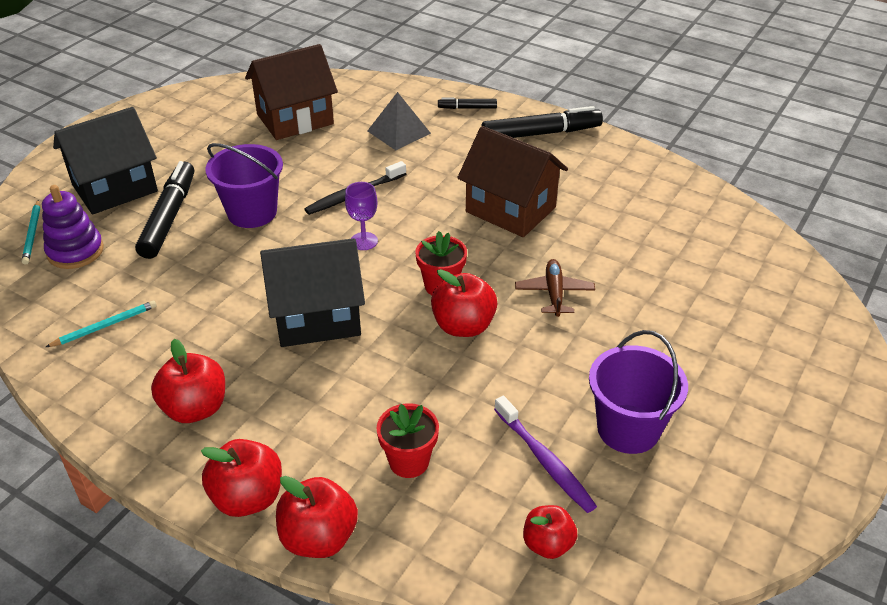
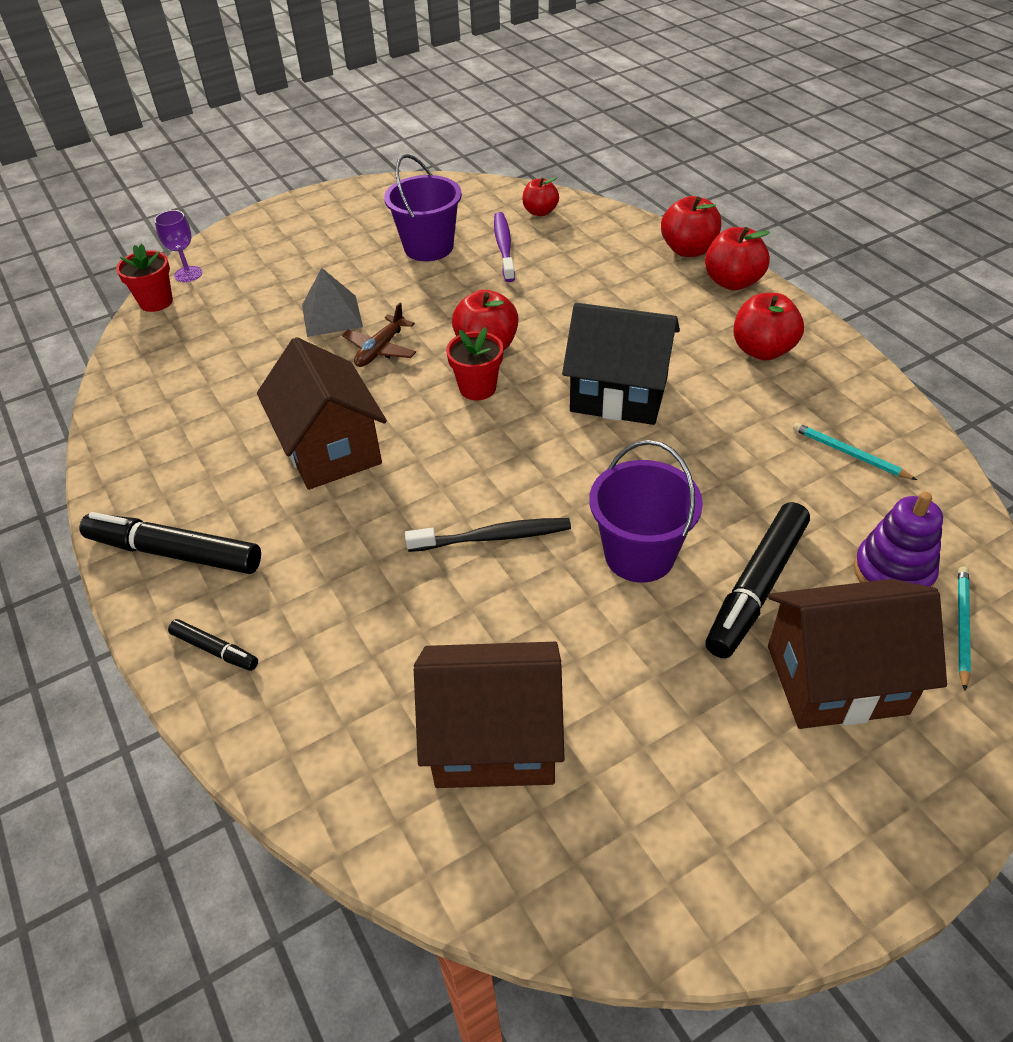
camera: 150 degrees left, 5 degrees up
(105, 326) = (849, 454): turquoise pencil -> turquoise pencil turned 45 degrees clockwise
(115, 188) = (836, 679): black house -> brown house
(364, 241) = (522, 464): purple goblet -> purple goblet (188, 274)
(399, 132) = (355, 636): grey pyramid -> grey pyramid (332, 315)
(409, 461) = (601, 271): red flower pot -> red flower pot (156, 302)

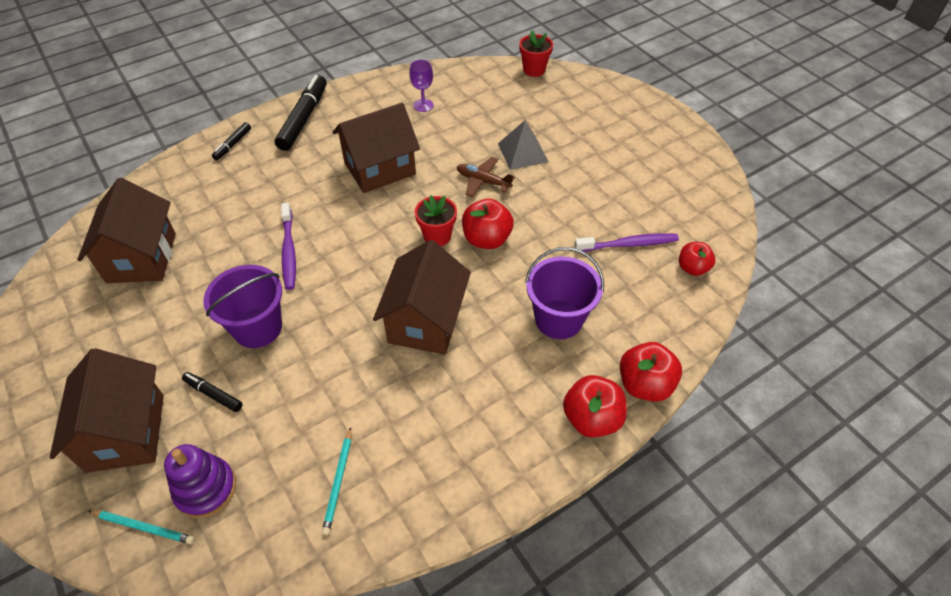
camera: 85 degrees right, 5 degrees up
(188, 274) = (567, 78): purple goblet -> purple goblet (423, 105)
(428, 247) = (620, 197): purple bucket -> purple bucket (558, 319)
(493, 537) = (289, 251): black toothbrush -> purple toothbrush
(619, 394) = (425, 321): black house -> brown house
(756, 587) = (213, 394): black marker -> black marker, size x0.50
(762, 350) = (482, 432): red apple -> none
(849, 454) = (338, 482): turquoise pencil -> turquoise pencil turned 150 degrees clockwise

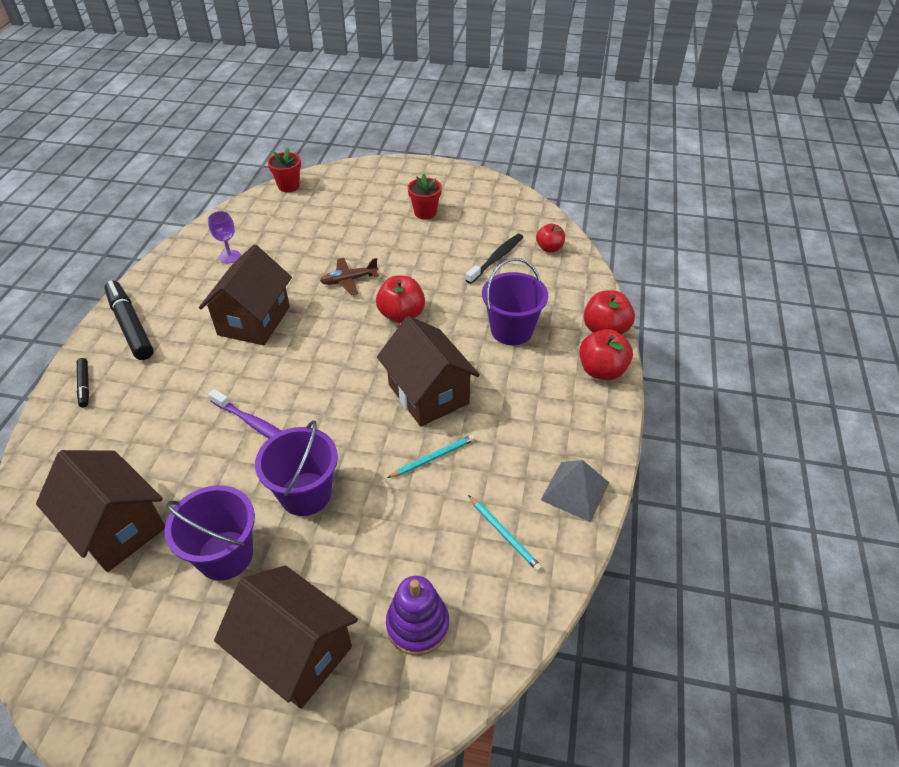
camera: 45 degrees left, 5 degrees down
(144, 527) = (405, 693): turquoise pencil -> turquoise pencil (433, 457)
(168, 329) = (225, 555): none -> purple bucket
(213, 394) = (333, 564): black marker -> none
(437, 236) = (363, 336): red flower pot -> red flower pot (425, 213)
(523, 152) = (353, 245): grey pyramid -> grey pyramid (575, 491)
(628, 244) = (496, 258): purple toothbrush -> black toothbrush

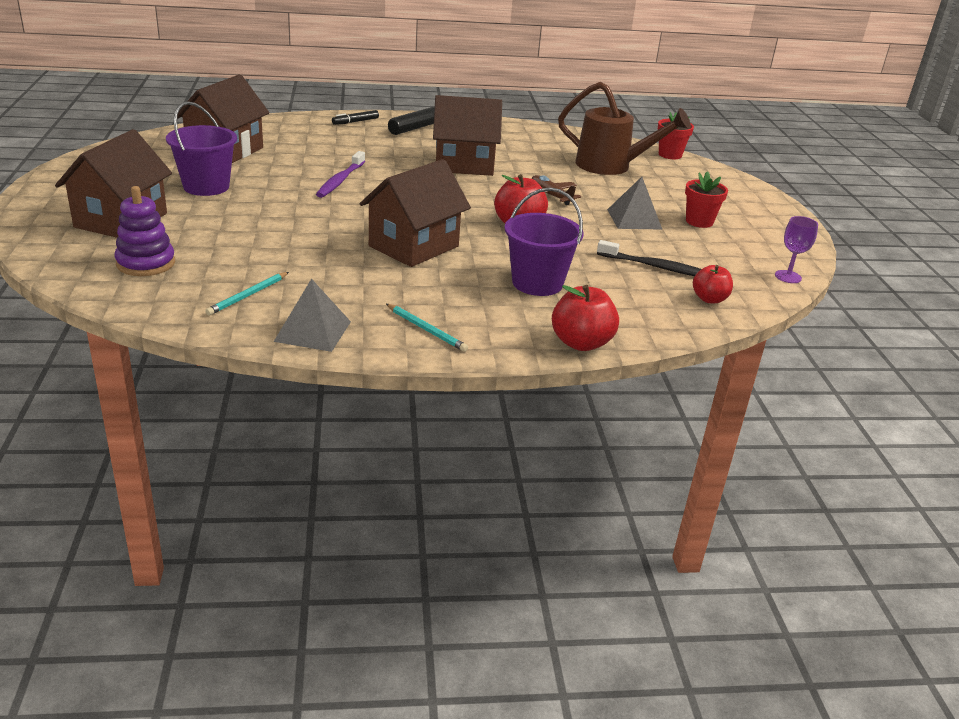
camera: 70 degrees right, 15 degrees down
(230, 257) = (541, 145): purple goblet -> purple goblet (788, 277)
(299, 227) = (611, 166): none -> brown watering can
(305, 494) = (273, 207): purple bucket -> none
(410, 245) = (634, 219): none -> grey pyramid
(433, 457) = (332, 255): turquoise pencil -> turquoise pencil (426, 329)
(601, 370) = (506, 342): red apple -> none

